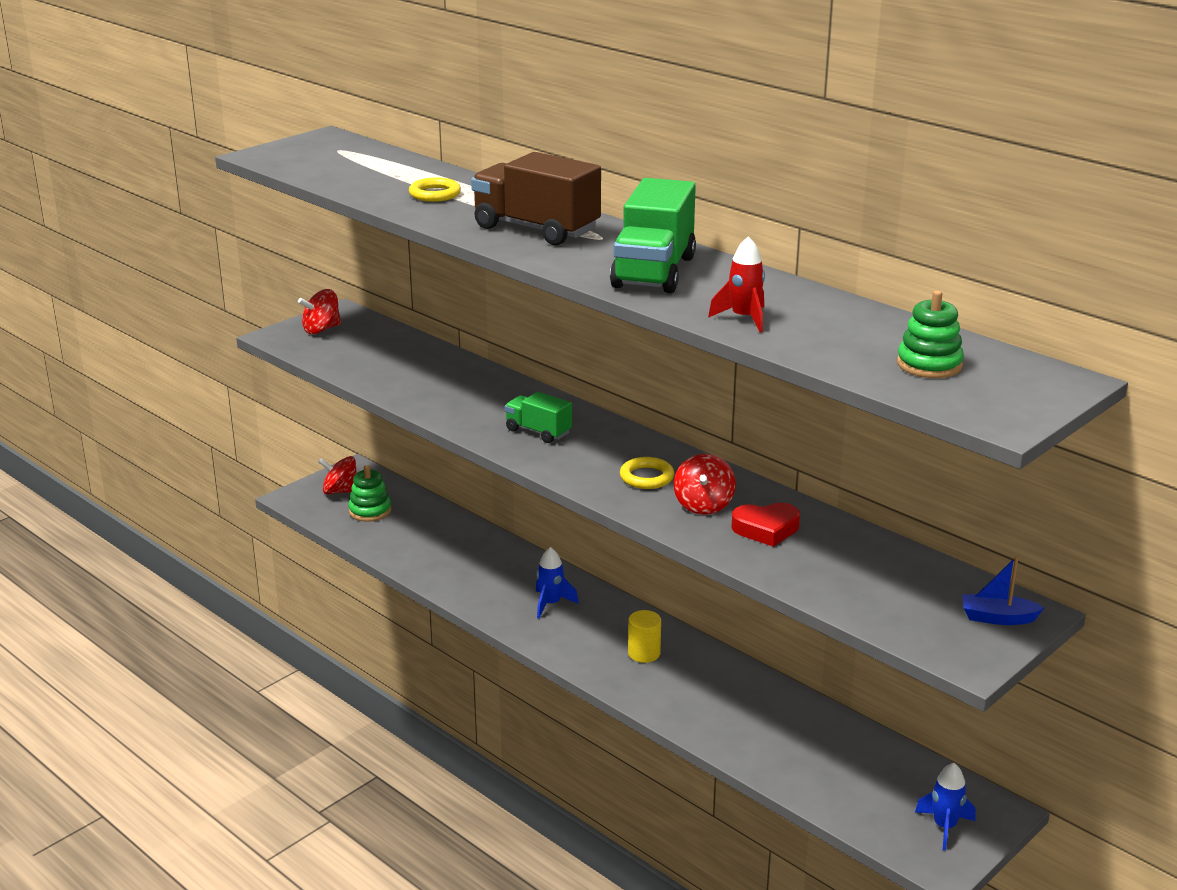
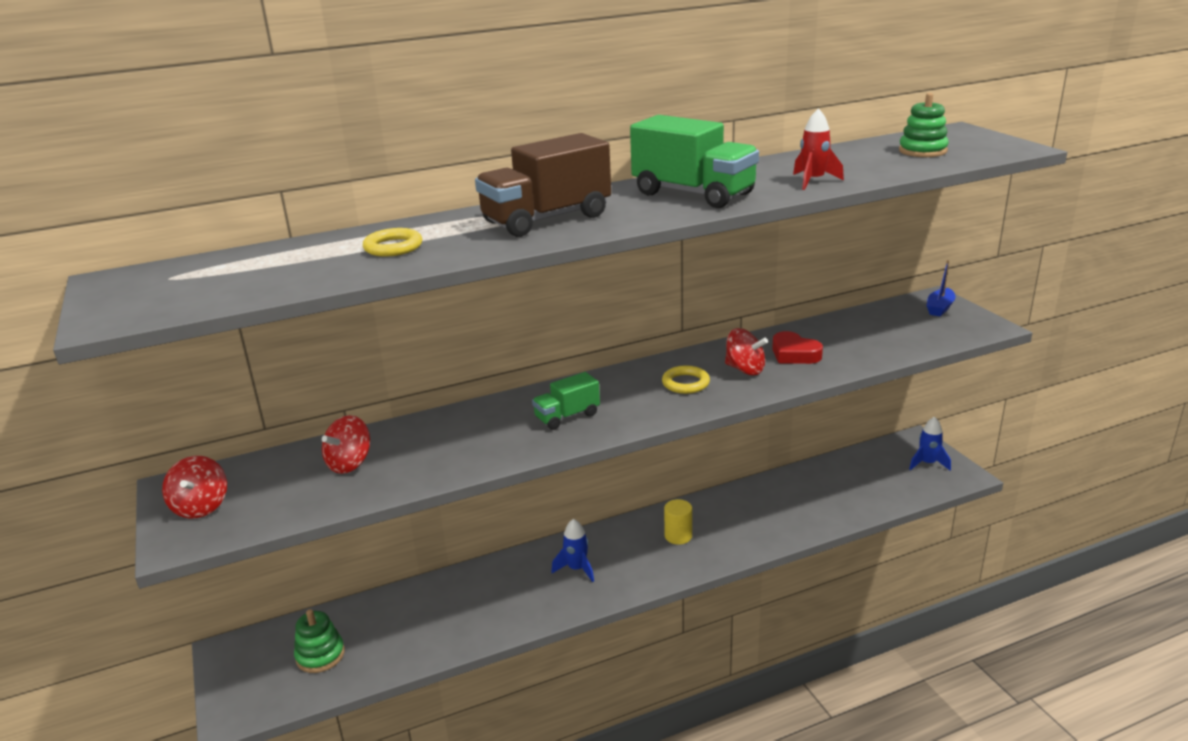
camera: 65 degrees left, 0 degrees up
(340, 491) = (258, 671): red spinning top -> red spinning top (350, 463)
(766, 529) = (794, 354): red heart -> red heart turned 120 degrees clockwise

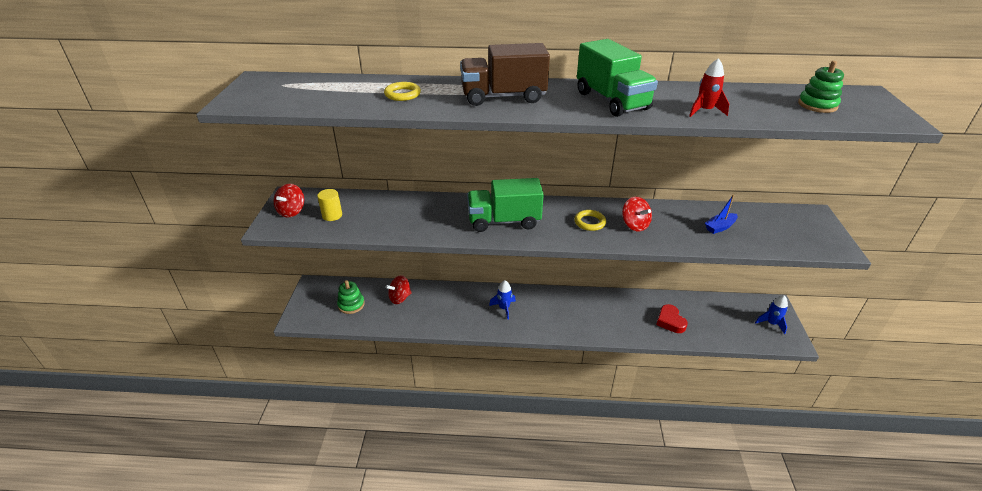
camera: 25 degrees right, 10 degrees up
(350, 463) = (373, 211): red spinning top -> red spinning top (400, 298)
(567, 416) = (504, 221): green truck -> green truck, size x1.79
(678, 536) = (573, 310): yellow cylinder -> yellow cylinder (332, 215)
(794, 354) = (676, 224): red heart -> red heart (670, 321)
(939, 308) = (812, 222): blue boat -> blue boat (720, 227)

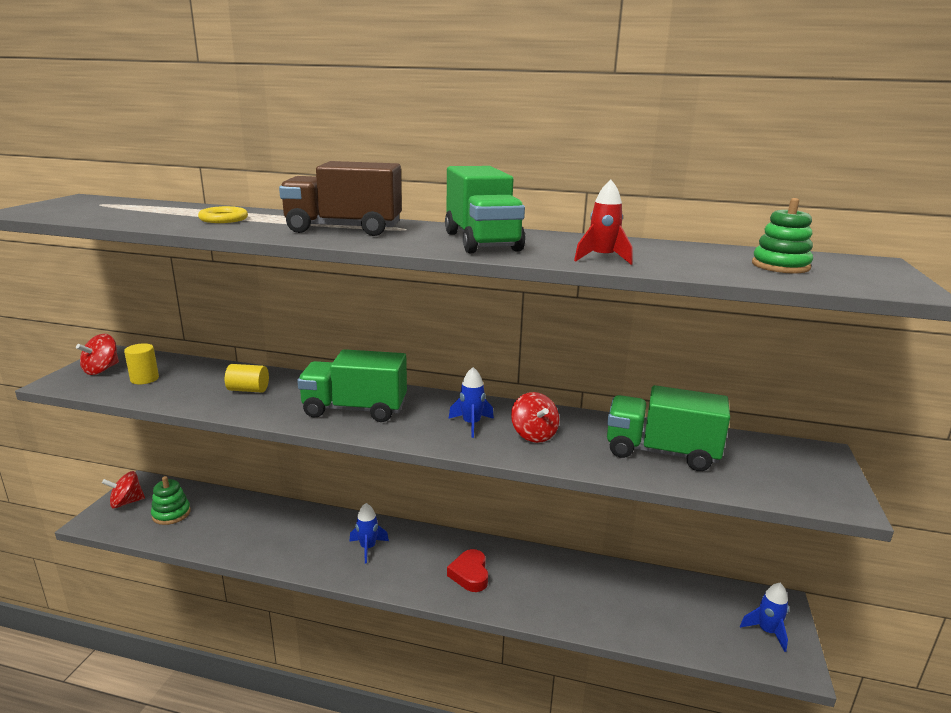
camera: 10 degrees right, 15 degrees down
(400, 298) = (237, 514): red spinning top -> red spinning top (126, 502)
(417, 215) = (248, 390): none -> yellow cylinder
(589, 222) = (471, 424): yellow ring -> blue rocket
(670, 321) = (603, 603): red heart -> red heart (470, 574)
(720, 227) = (661, 452): blue boat -> green truck

